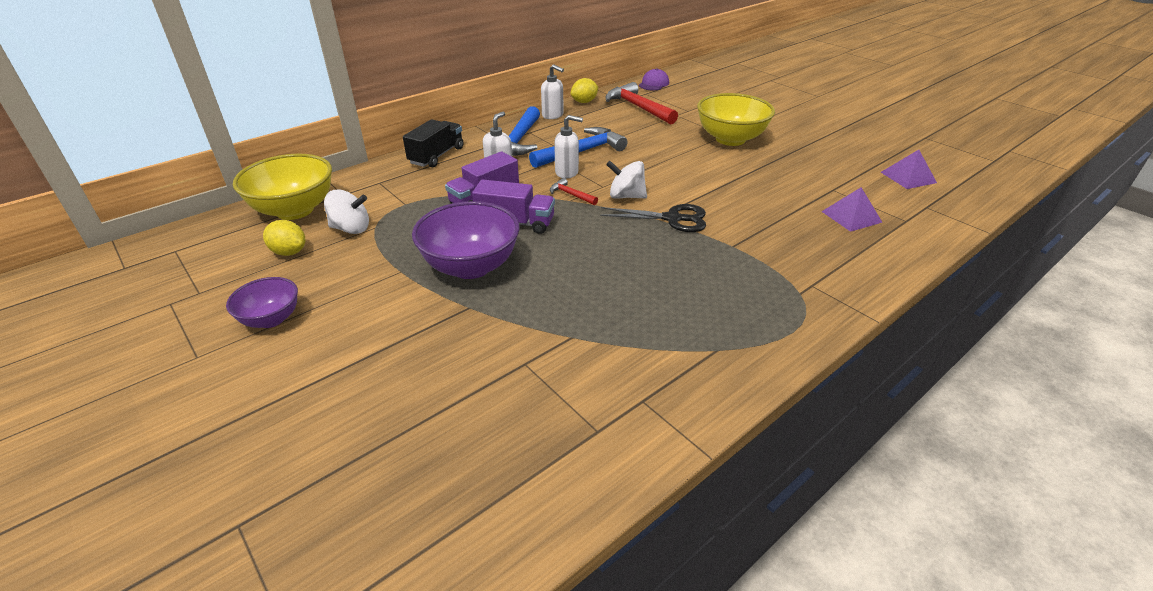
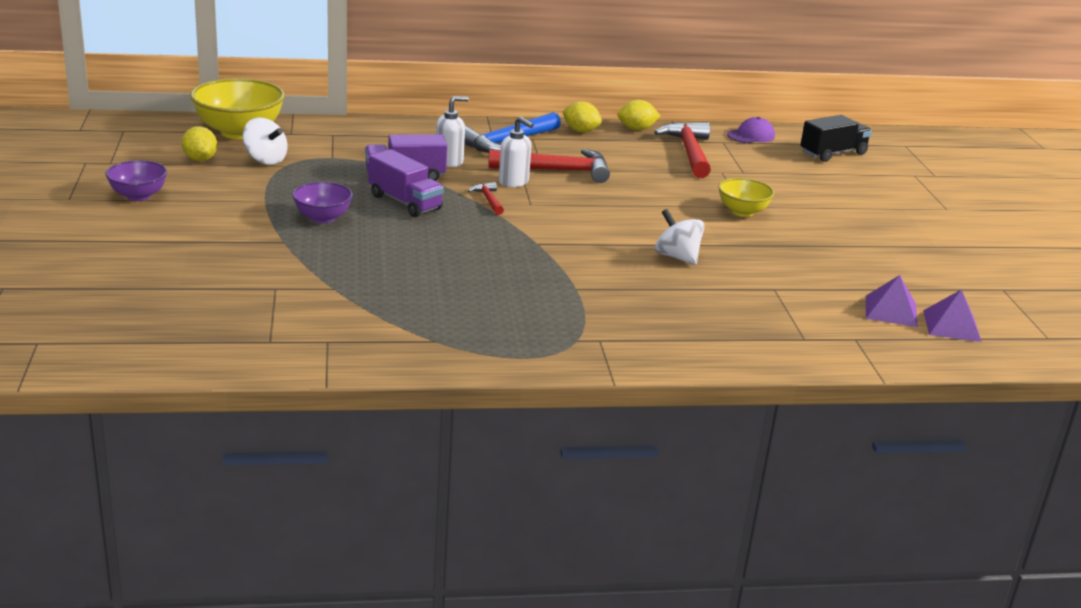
camera: 30 degrees right, 10 degrees down
(437, 156) = (412, 130): black truck -> black truck (833, 153)
(471, 266) = (322, 218): purple bowl -> purple bowl, size x0.57
(553, 115) = (580, 131): white soap dispenser -> yellow lemon
(581, 152) = (556, 171): blue hammer -> red hammer
(626, 196) = (539, 219): white spinning top -> white spinning top (677, 257)
(672, 219) = (554, 250): black scissors -> none
(730, 139) = (742, 212): yellow bowl -> yellow bowl, size x0.57
(851, 216) = (747, 314): purple pyramid -> purple pyramid (951, 325)

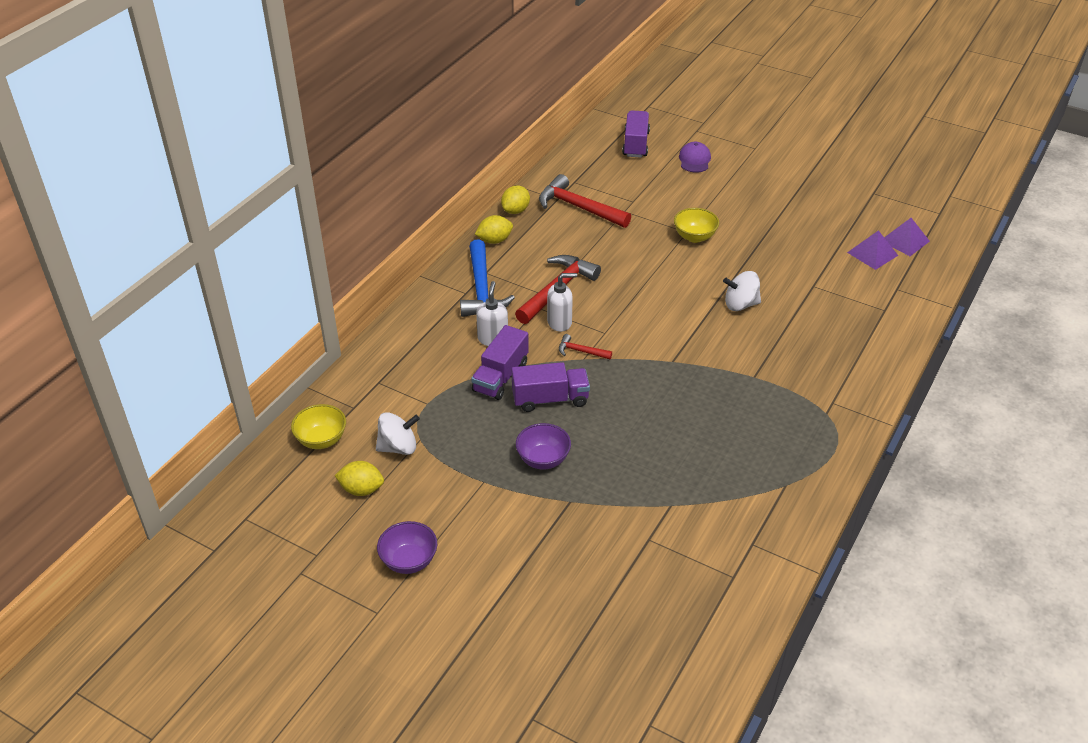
camera: 50 degrees left, 15 degrees up
(239, 132) = (321, 440): yellow bowl -> yellow bowl, size x0.57
(751, 135) = (575, 163): purple cap -> purple cap (694, 160)
(833, 153) = (635, 144): black truck -> purple truck

